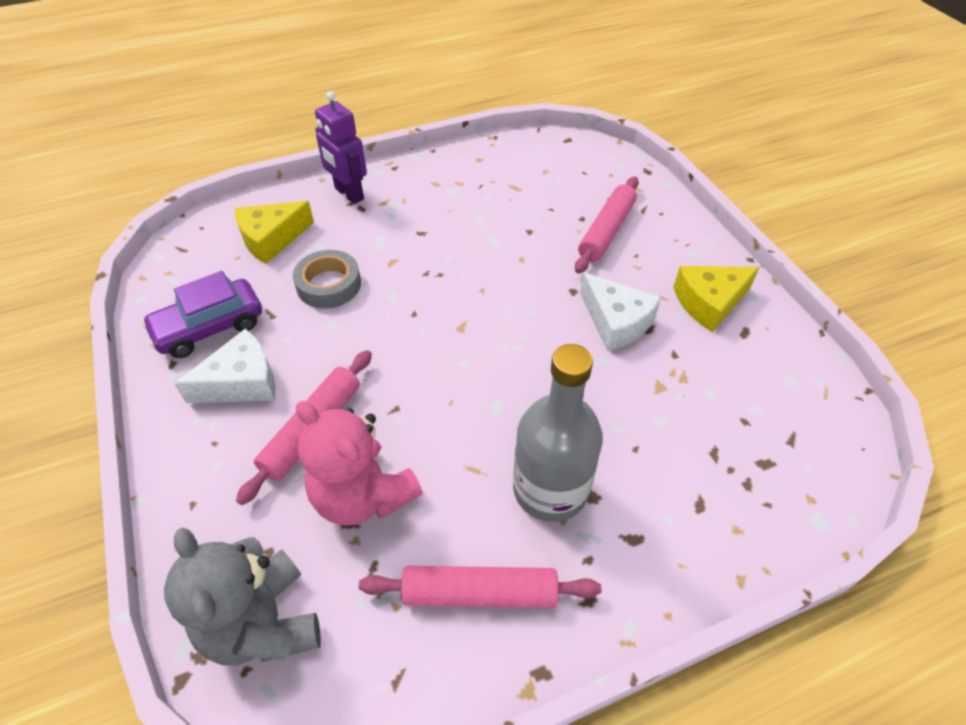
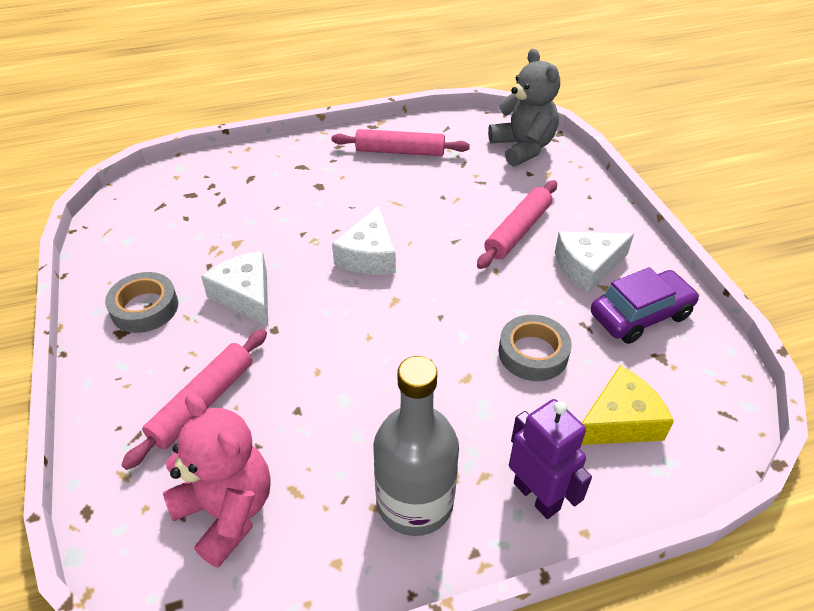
camera: 175 degrees left, 5 degrees down
(363, 495) = (473, 194): pink teddy bear -> pink teddy bear (227, 511)
(497, 379) = (369, 255): none -> white cheese
(550, 489) = (345, 190): grey bottle -> grey bottle (415, 502)
(709, 303) = (145, 308): yellow cheese -> grey tape

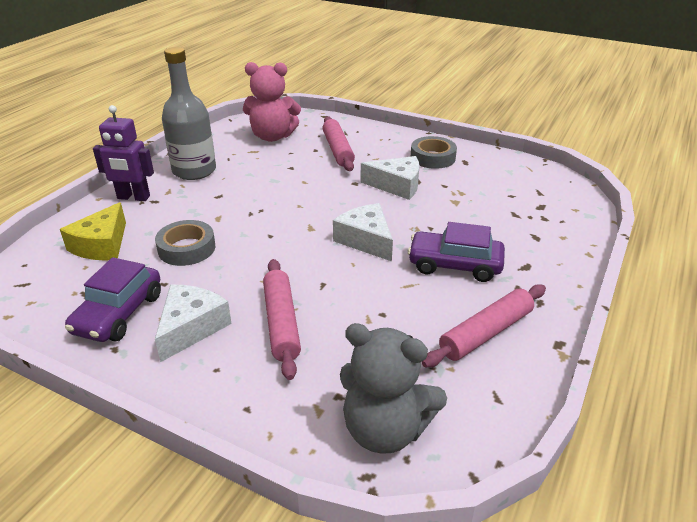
camera: 135 degrees right, 10 degrees down
(342, 195) = (454, 265): none -> purple car

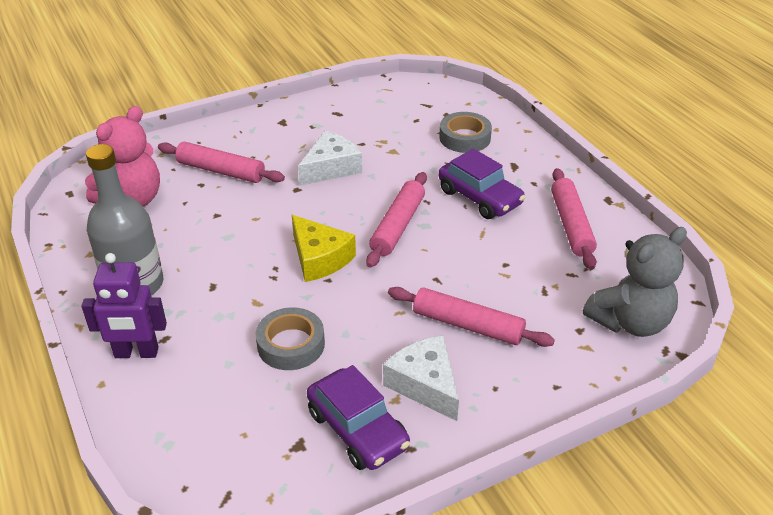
camera: 55 degrees left, 5 degrees up
(102, 245) = (214, 408): yellow cheese -> yellow cheese (319, 258)
(133, 197) = (136, 353): purple robot -> purple robot turned 45 degrees clockwise
(366, 240) = (398, 226): white cheese -> pink rolling pin
(433, 157) = (308, 125): grey tape -> grey tape (464, 138)
(454, 265) = (479, 197): purple car -> purple car turned 90 degrees counterclockwise

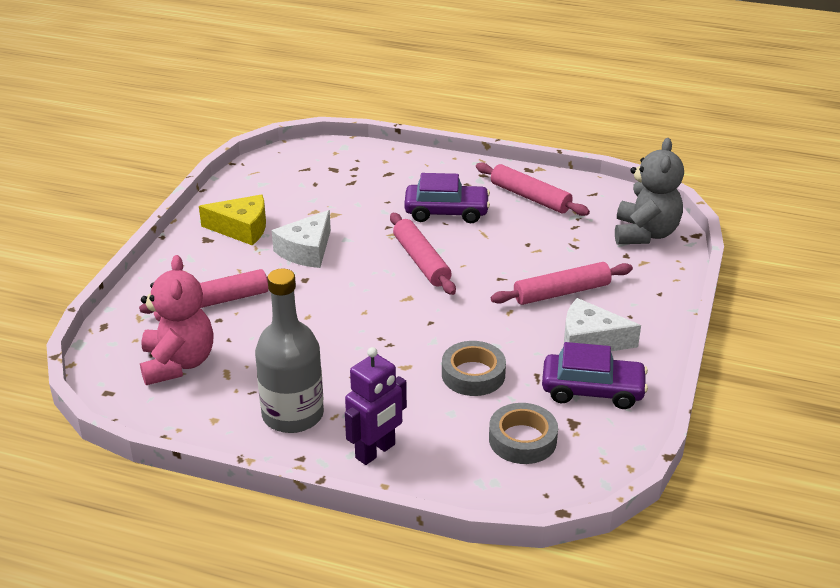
camera: 45 degrees left, 5 degrees down
(319, 258) = (402, 313): yellow cheese -> yellow cheese (242, 228)
(331, 168) = (306, 250): white cheese -> white cheese turned 150 degrees counterclockwise
(464, 138) = (372, 178): grey tape -> grey tape (522, 440)

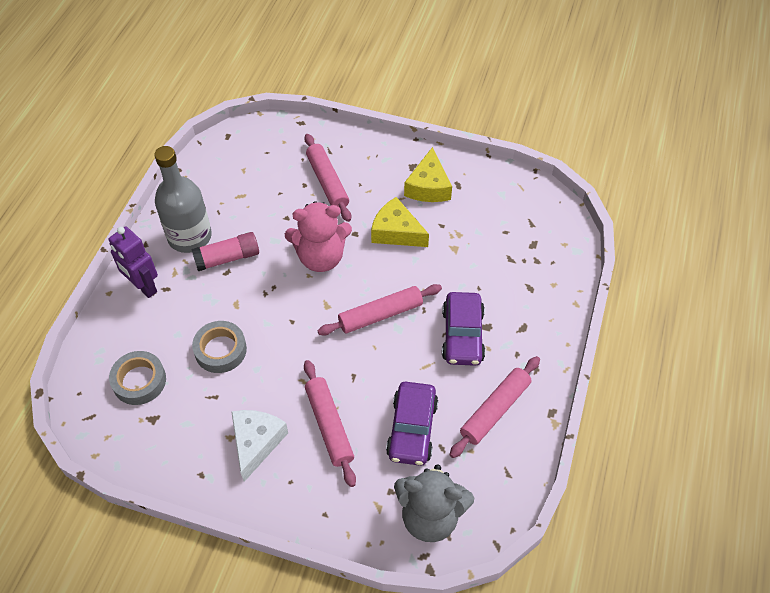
camera: 90 degrees right, 20 degrees up
(178, 363) = (254, 168): pink teddy bear -> pink teddy bear (321, 257)
(306, 250) = (396, 232): white cheese -> yellow cheese
(333, 378) = (227, 258): none -> pink glue stick
(592, 390) = (189, 437): purple car -> purple car (412, 429)

